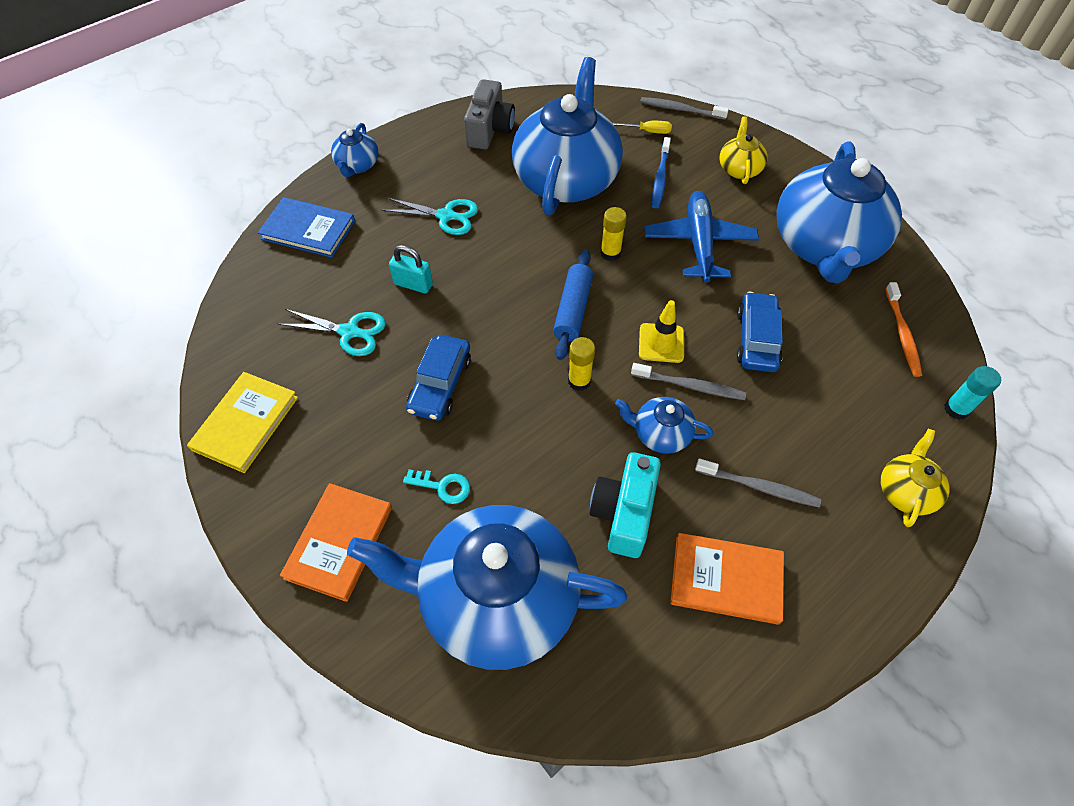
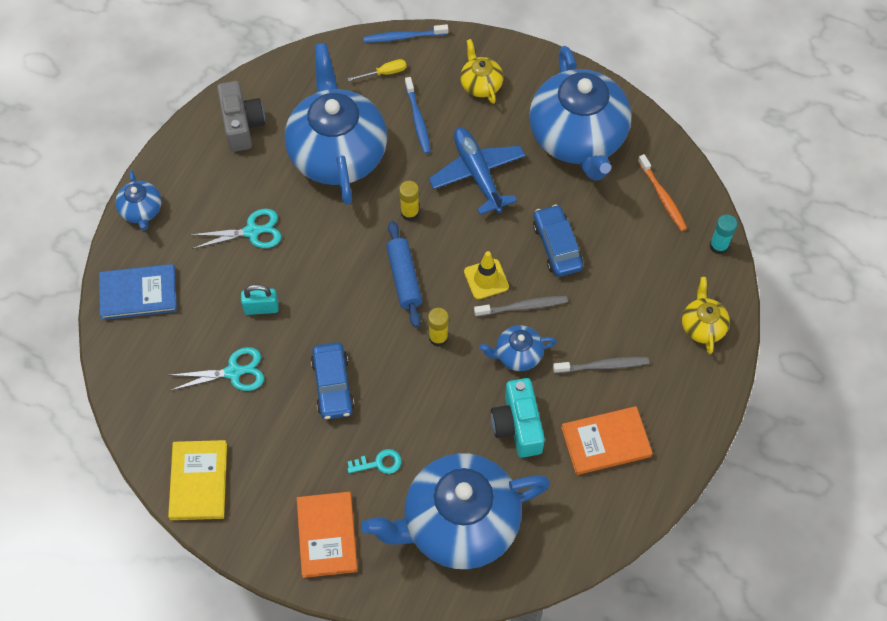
camera: 25 degrees left, 5 degrees up
(680, 110) = (403, 37): grey toothbrush -> blue toothbrush

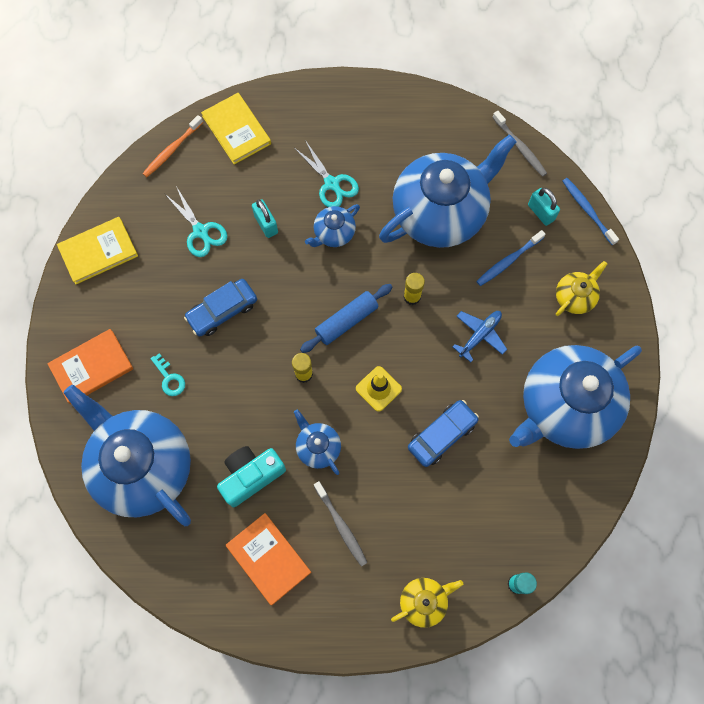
camera: 65 degrees right, 10 degrees up
(138, 293) = (236, 130): blue book -> yellow book
(141, 211) = (310, 95): blue teapot -> blue teapot (333, 233)
(241, 125) = (427, 127): grey camera -> none
(384, 73) = (541, 212): yellow screwdriver -> turquoise padlock
(477, 174) = (480, 335): blue plane -> blue plane, size x0.62
(523, 307) = (366, 431): grey toothbrush -> grey toothbrush (520, 147)
(662, 197) = (542, 509): orange toothbrush -> orange toothbrush (172, 150)

